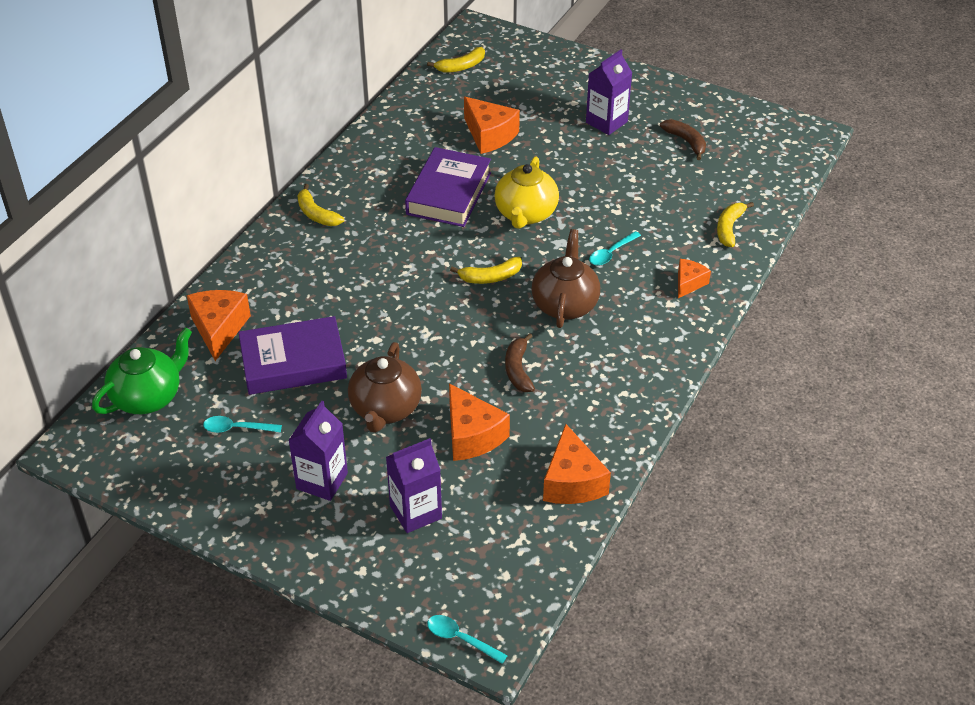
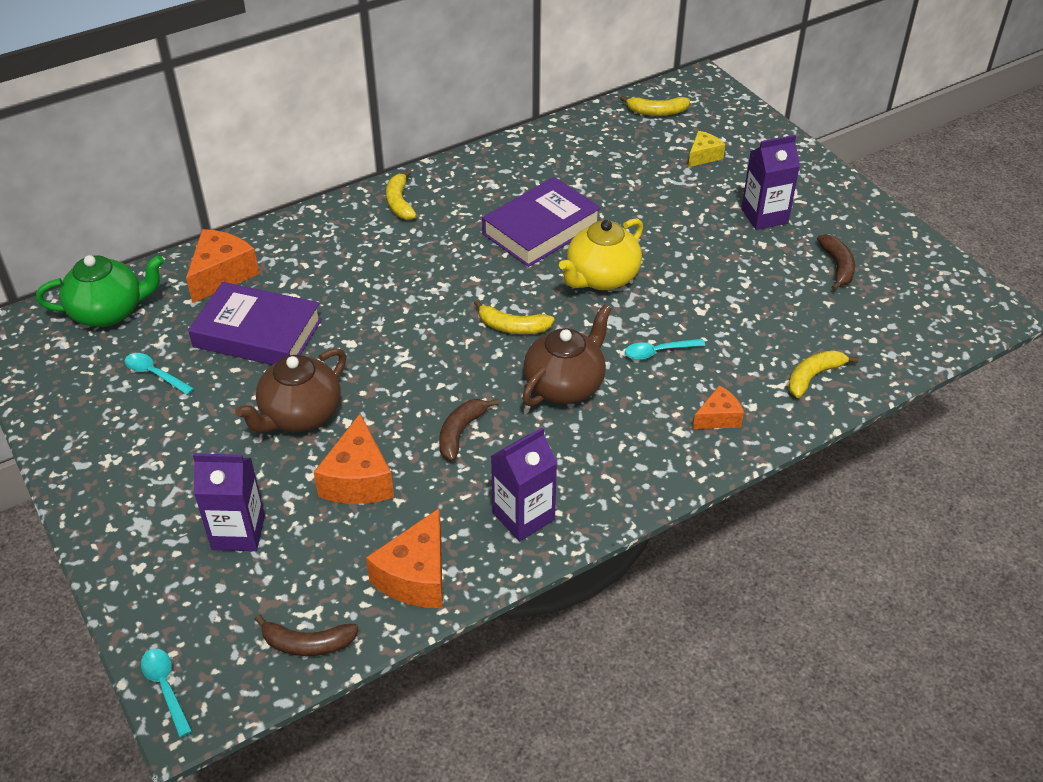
camera: 30 degrees right, 0 degrees up
(322, 481) = (182, 459): purple carton -> purple carton (523, 516)
(489, 135) = (629, 187): orange cheese -> none
(525, 90) = (703, 156): none -> yellow cheese
(536, 561) = (307, 643): none -> brown banana

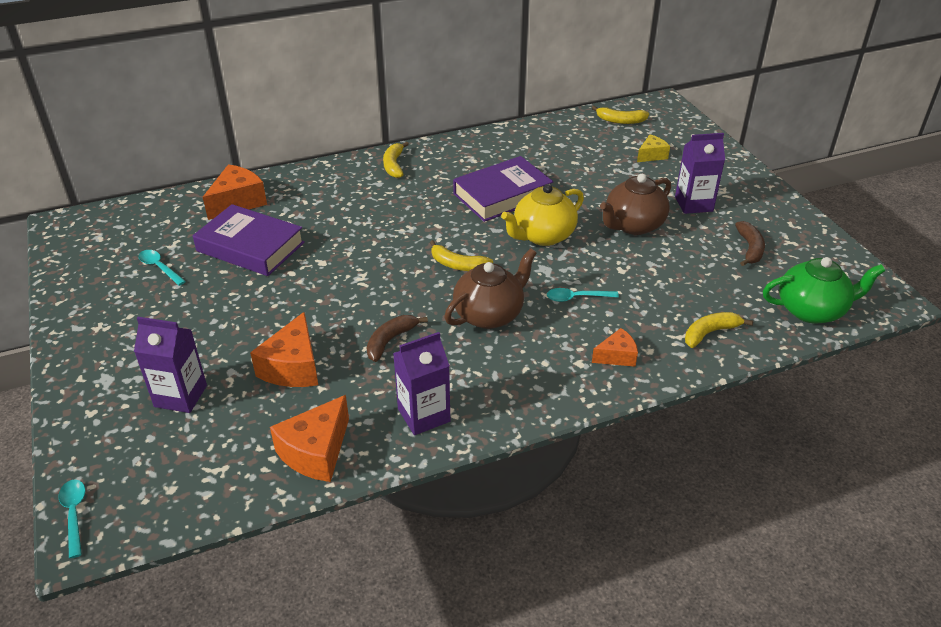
camera: 10 degrees right, 5 degrees down
(109, 312) = (142, 219): green teapot -> green teapot (812, 310)
(300, 415) = (262, 311): brown teapot -> brown teapot (633, 225)
(307, 643) = (205, 495): brown banana -> none

